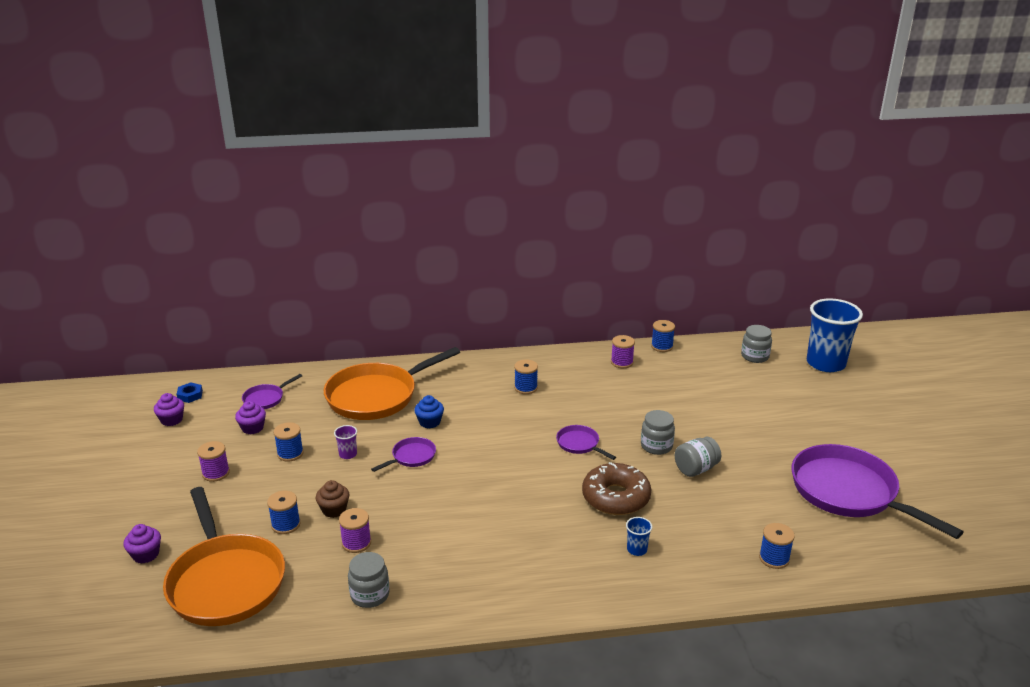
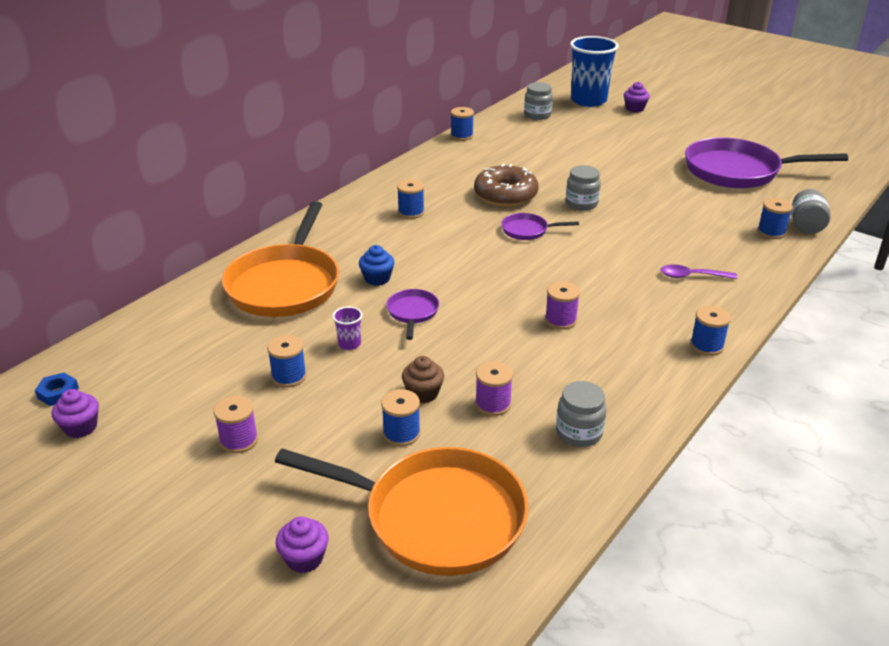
camera: 45 degrees left, 5 degrees up
(252, 428) = (201, 379): purple cupcake -> purple cupcake (634, 108)
(266, 399) = (165, 347): purple pan -> none
(550, 603) = (706, 346): none -> blue spool
(616, 497) = (618, 251): brown donut -> brown donut (505, 195)
(622, 362) = (452, 160): purple spool -> purple spool (560, 320)
(637, 549) = (692, 276): blue cup -> purple spoon
(696, 469) = (632, 205): grey jar -> grey jar (806, 226)

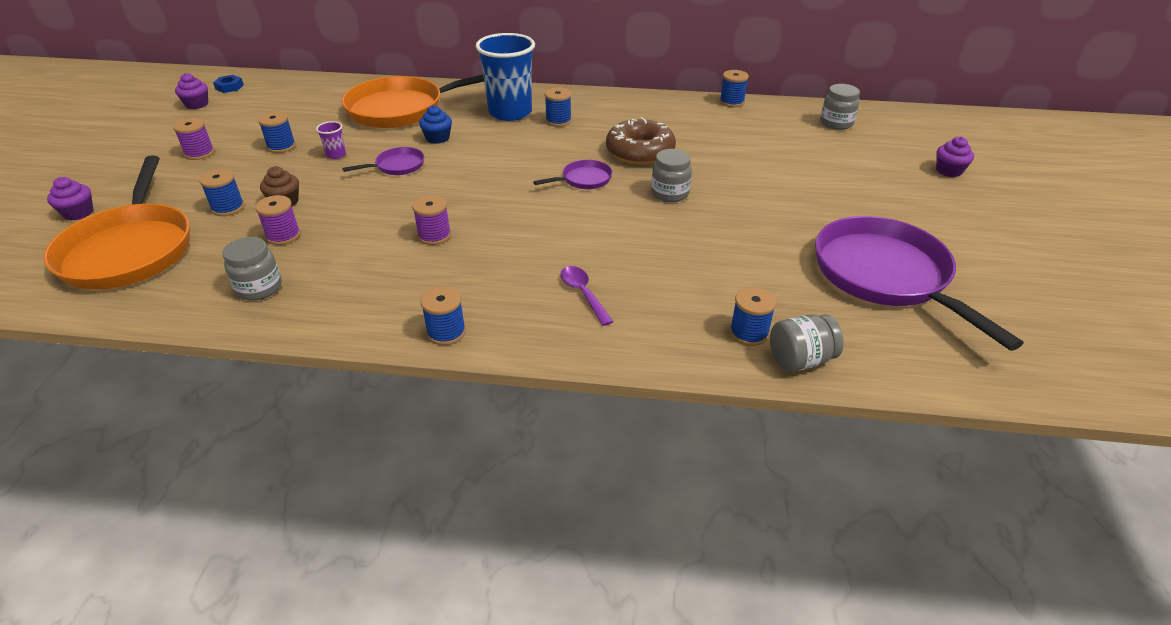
camera: 60 degrees right, 5 degrees up
(528, 230) = (583, 179): purple pan -> purple pan turned 90 degrees clockwise
(588, 100) = (921, 140): blue cup -> blue cup (510, 112)

